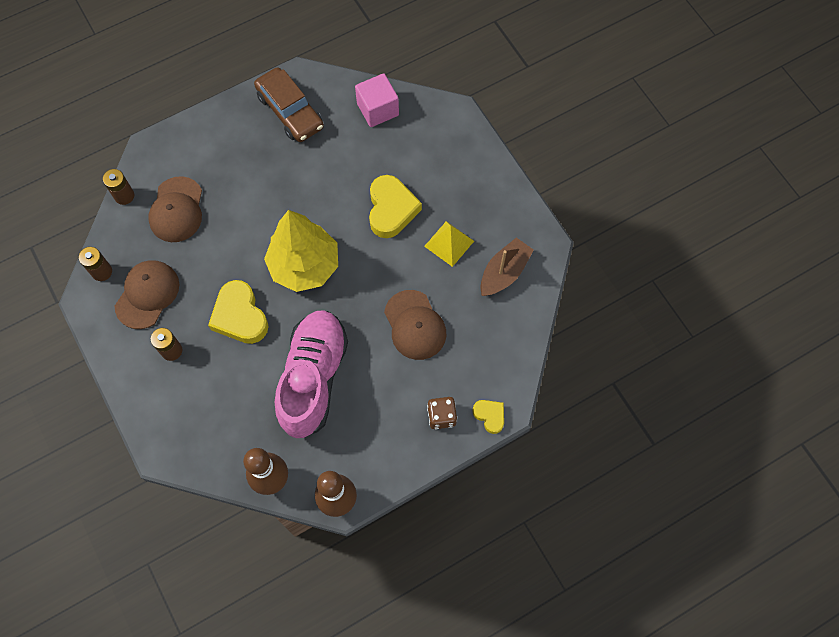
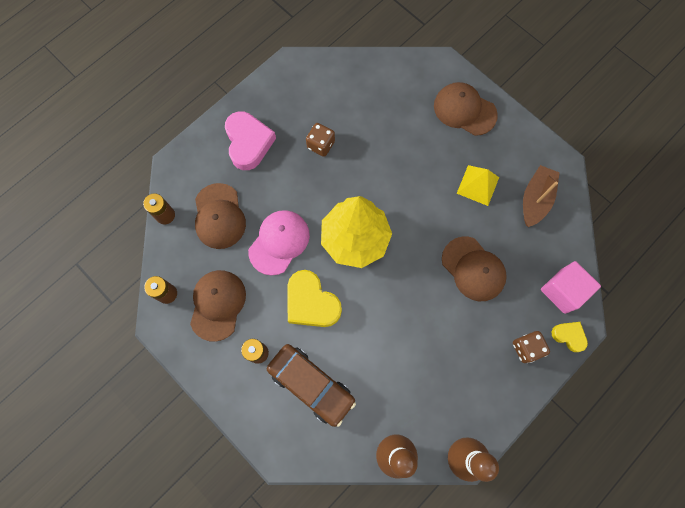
camera: 15 degrees left, 5 degrees up
(227, 250) = (279, 242): none -> pink cap
(229, 145) = (248, 143): none -> pink heart
(290, 111) = (294, 98): brown car -> brown car (311, 385)
(301, 164) = (321, 145): none -> brown dice
(313, 378) = (398, 343): pink shoe -> none
(378, 109) = (372, 78): pink cube -> pink cube (563, 291)
(391, 209) = (415, 167): yellow heart -> none
(462, 165) = (464, 110): none -> brown cap

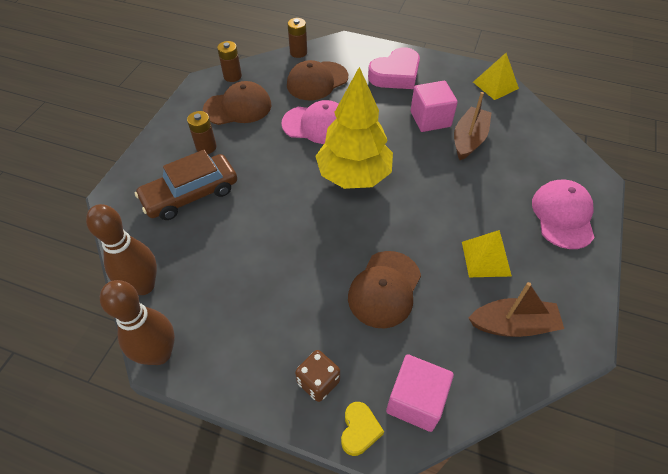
camera: 65 degrees right, 20 degrees down
(307, 69) = (495, 85): none -> yellow pyramid
(311, 302) = (271, 166): yellow heart -> none
(311, 385) = (190, 194): brown car -> brown car turned 45 degrees clockwise
(321, 145) = (430, 119): brown dice -> pink cube
(359, 129) = (469, 140): none -> brown boat
(464, 110) = (563, 215): brown cap -> pink cap

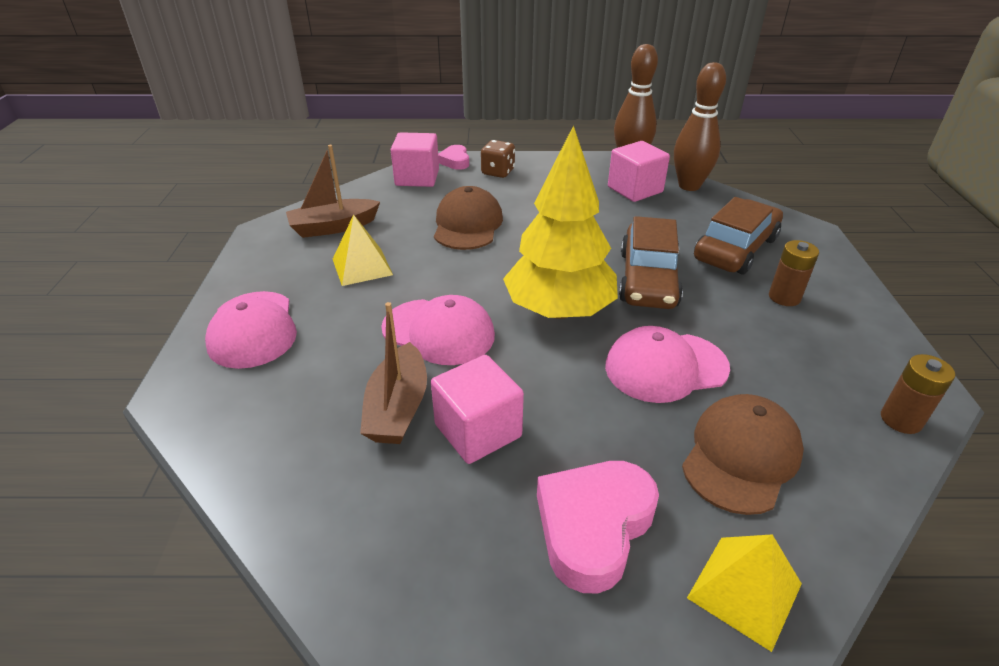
camera: 160 degrees right, 15 degrees down
(199, 296) = (635, 189): none -> pink cube
(238, 107) = (815, 363): brown cap -> none
(277, 185) = (647, 279): none -> brown car
(298, 52) = (853, 527): brown battery -> none
(359, 430) = (455, 161): yellow heart -> pink heart
(437, 180) = (438, 332): none -> pink cap
(495, 85) = (346, 568): yellow pyramid -> yellow pyramid (744, 590)

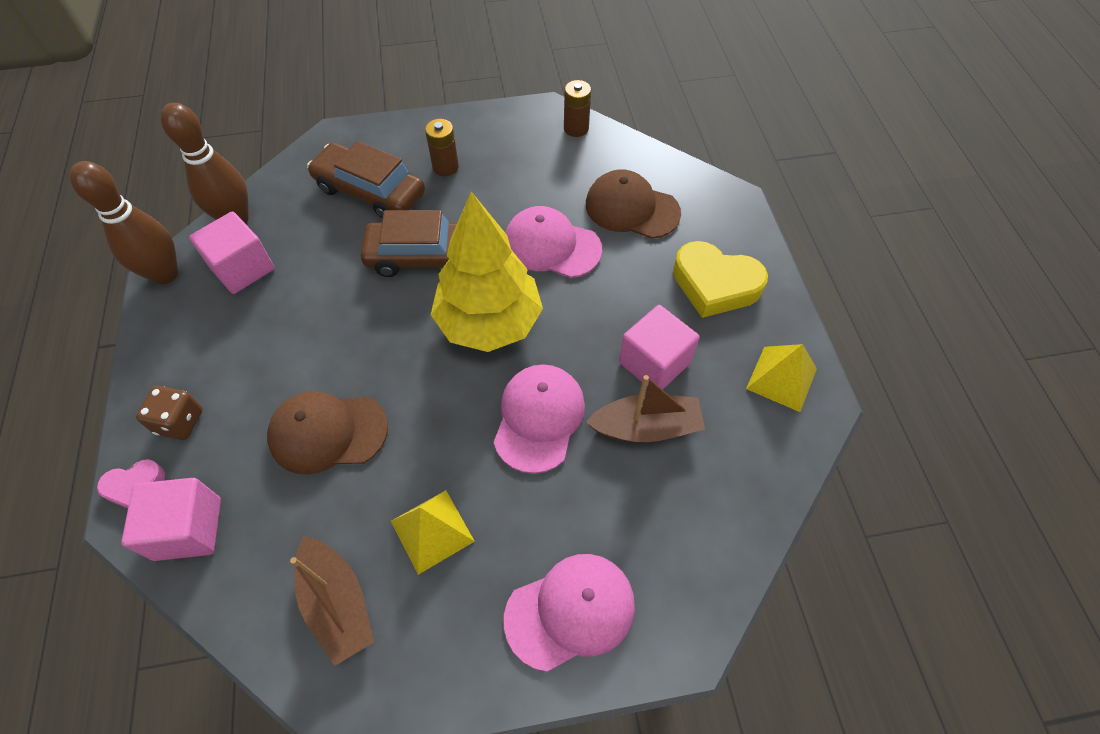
camera: 100 degrees left, 20 degrees up
(593, 527) = (715, 284): pink heart -> yellow heart
(665, 367) = (552, 246): pink cap -> pink cap turned 135 degrees clockwise
(744, 590) = (731, 215): yellow pyramid -> yellow pyramid (781, 378)

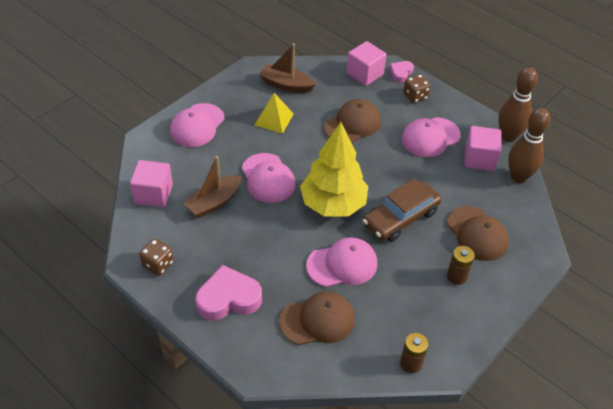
camera: 140 degrees right, 10 degrees down
(256, 337) = (430, 137): none -> pink cap
(370, 191) = (477, 234): brown car -> brown cap
(654, 363) = (232, 233): pink cube -> pink cube (153, 194)
(715, 284) = (228, 298): yellow heart -> pink heart
(781, 378) = (158, 264): yellow pyramid -> brown dice

